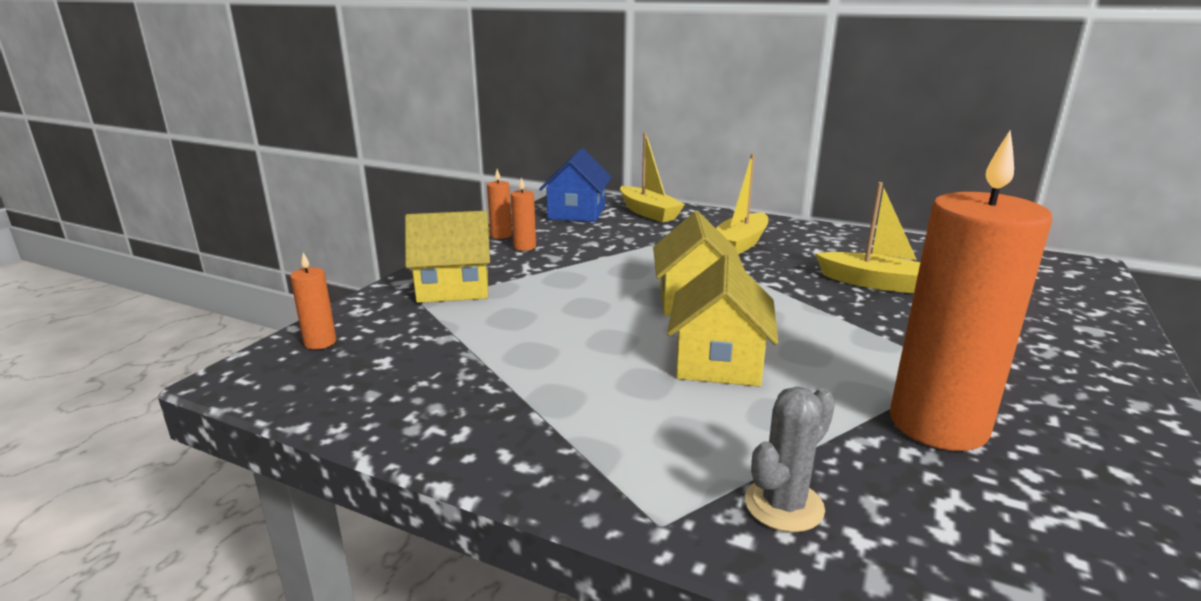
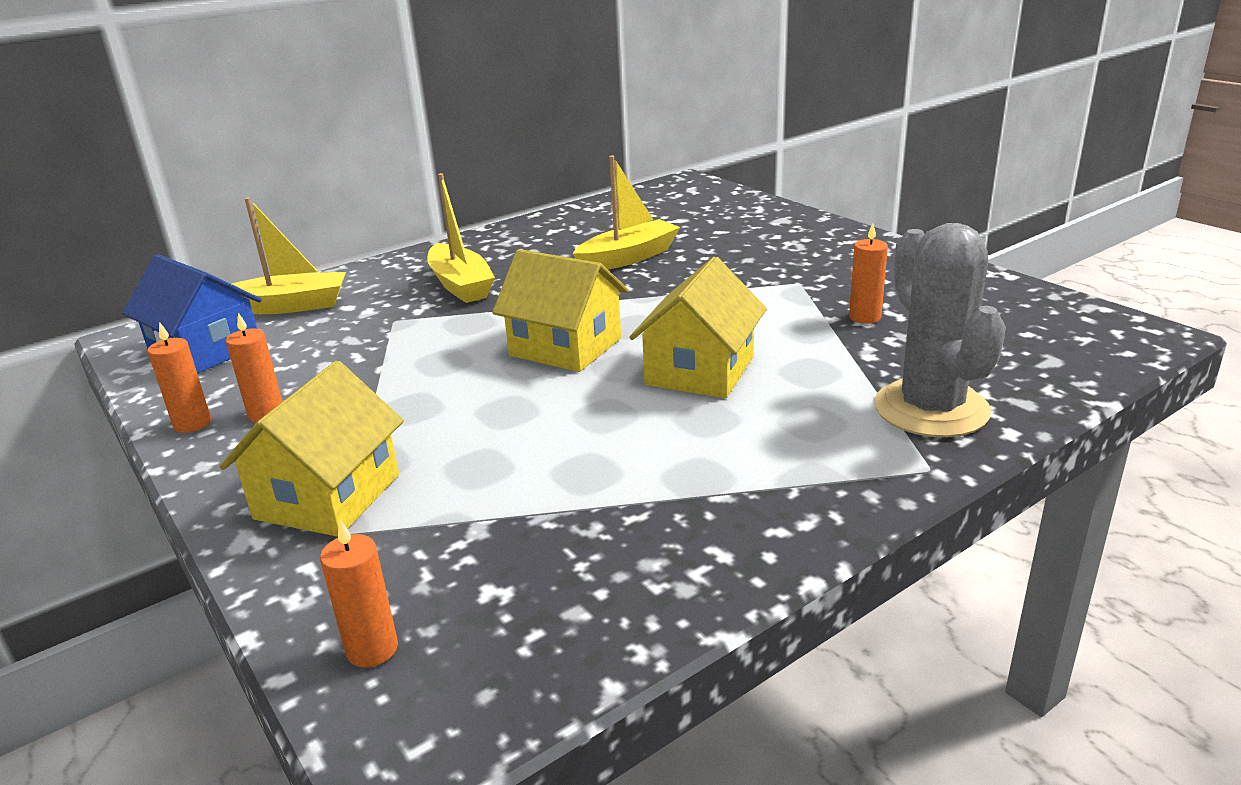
camera: 60 degrees left, 5 degrees up
(719, 361) = (700, 371): yellow house -> yellow house turned 75 degrees clockwise
(784, 505) = (931, 409): grey cactus -> grey cactus, size x1.69
(938, 424) = (864, 317): orange candle -> orange candle, size x0.41

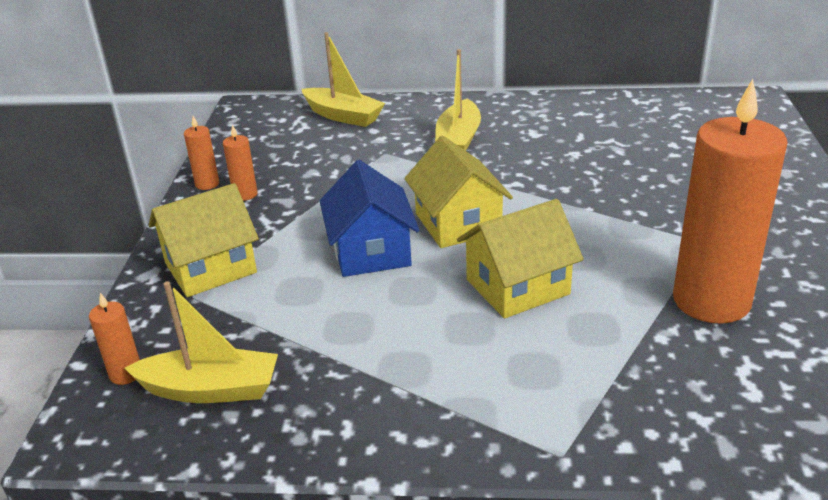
camera: 40 degrees right, 5 degrees up
(206, 350) = (267, 132): blue house -> blue house (371, 251)
(628, 258) = (601, 161): yellow boat -> yellow boat (210, 389)
(864, 317) = (711, 301): orange candle -> orange candle, size x2.45
(931, 409) = (639, 409): grey cactus -> none

